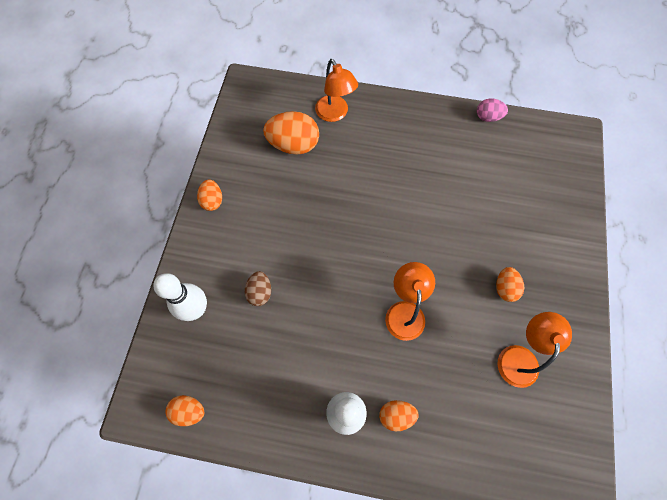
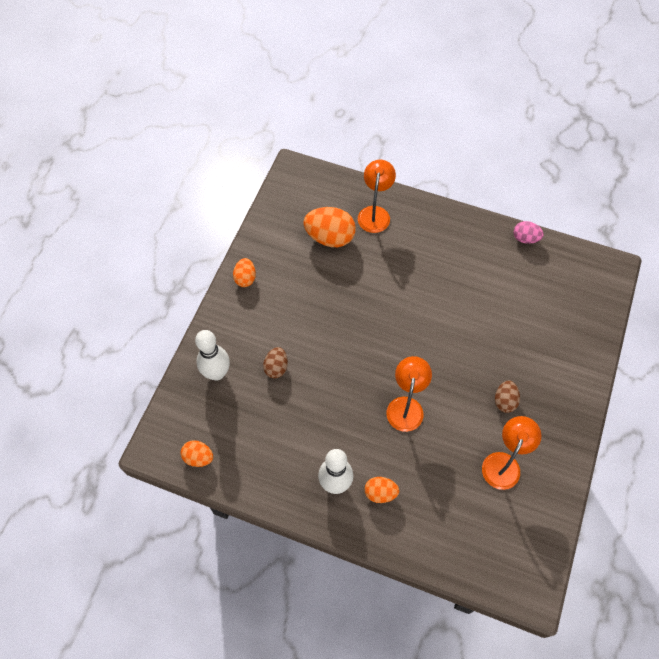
camera: 10 degrees right, 5 degrees down
(335, 114) = (375, 213): orange lamp -> orange lamp turned 150 degrees counterclockwise
(505, 288) = (504, 401): orange egg -> brown egg

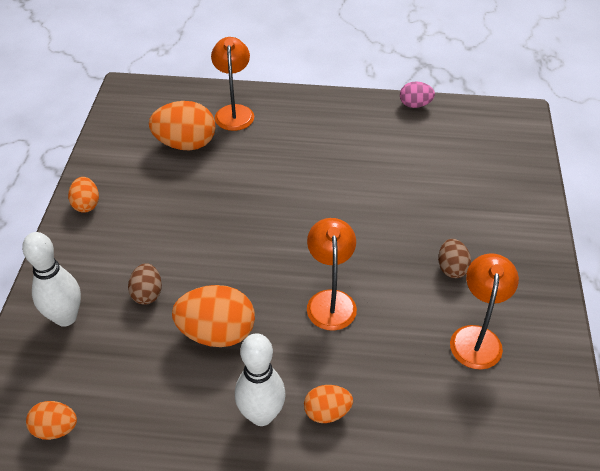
camera: 15 degrees left, 15 degrees down
(319, 412) = (217, 333): none -> orange egg

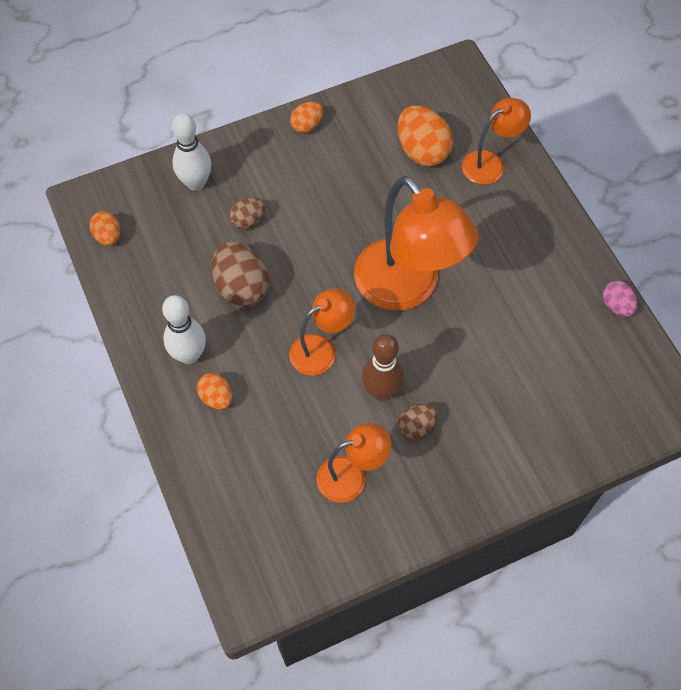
camera: 60 degrees right, 15 degrees up
(217, 333) = (241, 287): orange egg -> brown egg
(311, 213) = (407, 288): none -> orange lamp
(402, 276) = (381, 391): none -> brown bowling pin

